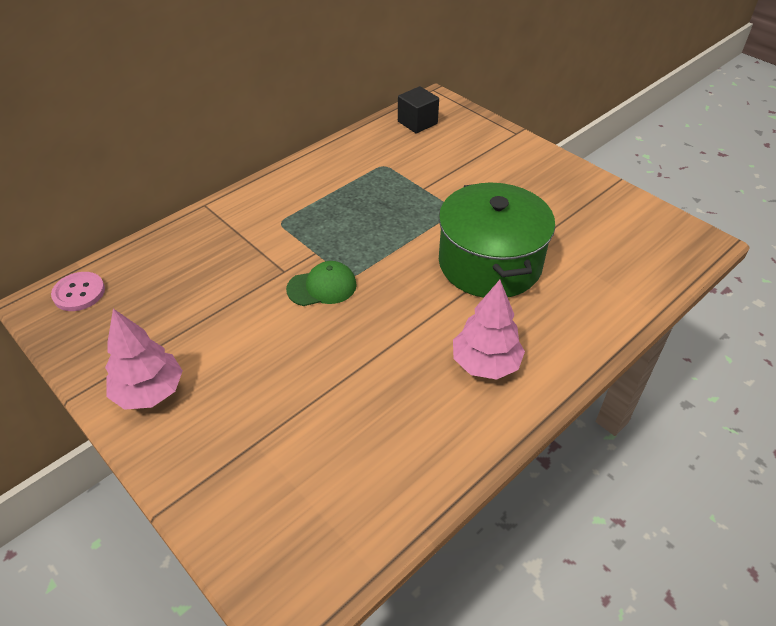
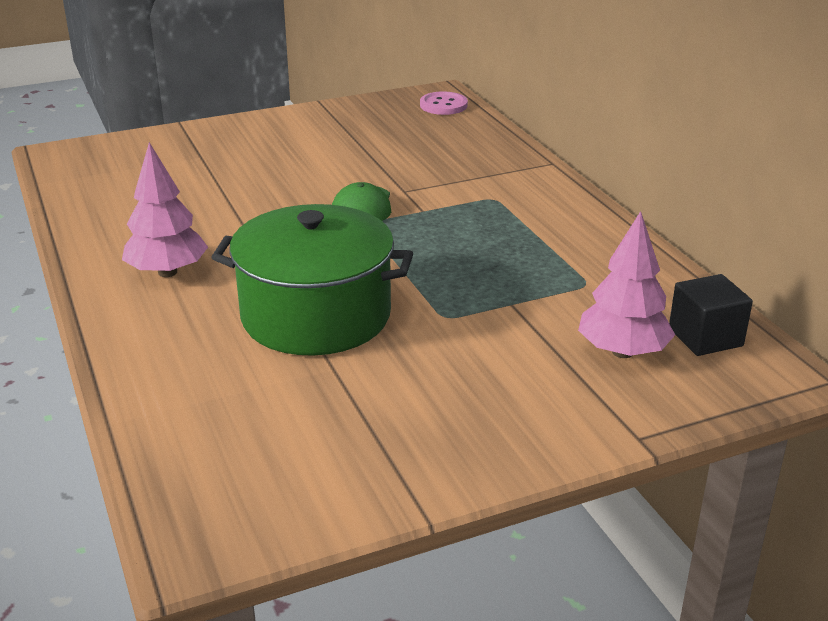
camera: 110 degrees right, 15 degrees down
(149, 392) = (296, 125): pink tree -> pink tree (622, 352)

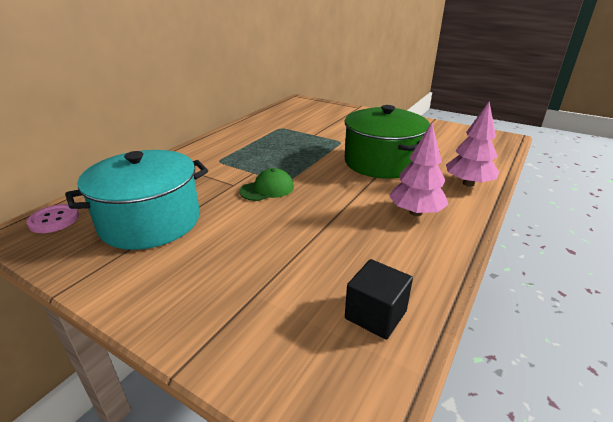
camera: 125 degrees left, 0 degrees up
(379, 139) = (150, 221): none -> turquoise pot
(622, 352) = (319, 115): pink tree -> pink tree (468, 183)
(705, 337) = (293, 109): black cube -> black cube (375, 314)

